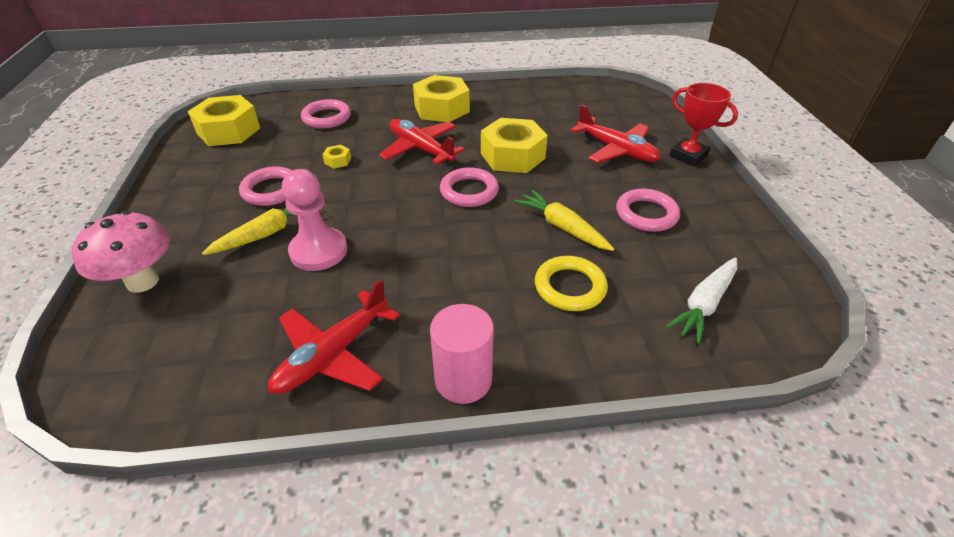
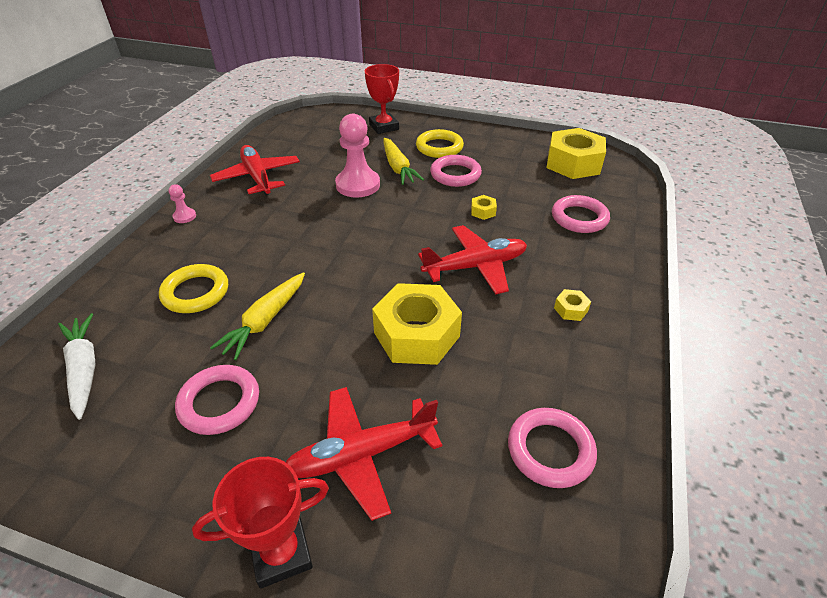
camera: 115 degrees right, 0 degrees up
(143, 282) = (384, 127): pink mushroom -> red trophy
(205, 216) = (439, 147): none -> yellow ring
(441, 108) = (571, 309): yellow nut -> yellow nut, size x0.41
(463, 379) = (184, 216): pink cylinder -> pink pawn
(469, 191) = (373, 278): pink ring -> pink ring (550, 450)
(562, 227) = (265, 321): yellow carrot -> yellow carrot turned 135 degrees clockwise

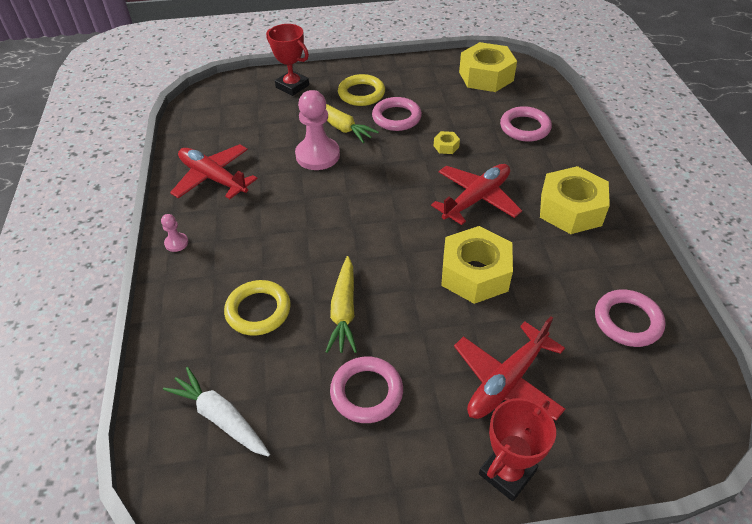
camera: 25 degrees left, 5 degrees up
(571, 309) = (571, 209): yellow nut -> yellow nut, size x2.44

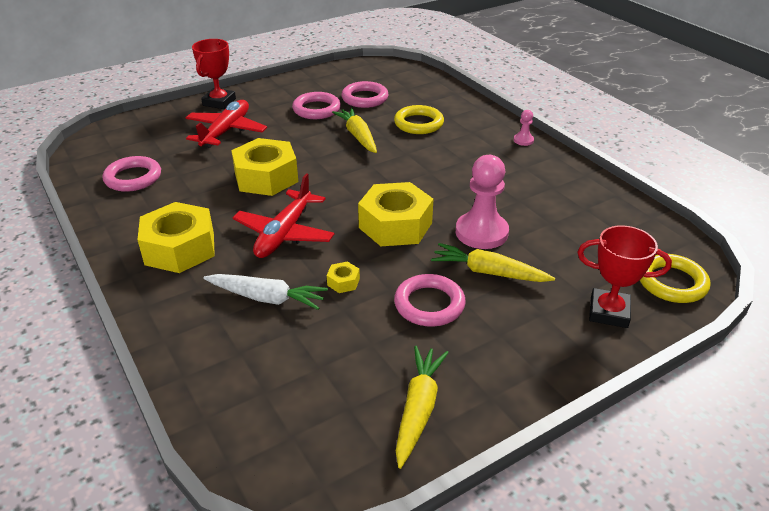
camera: 155 degrees right, 10 degrees down
(213, 178) = (558, 187): red plane -> none
(220, 417) = (395, 85): white carrot -> white carrot (267, 298)
(361, 93) = (505, 329): yellow ring -> yellow ring (672, 282)
(438, 73) = (418, 409): none -> yellow carrot
(486, 76) = (335, 427): yellow nut -> yellow nut (395, 225)
(525, 127) = (247, 339): pink ring -> pink ring (365, 98)

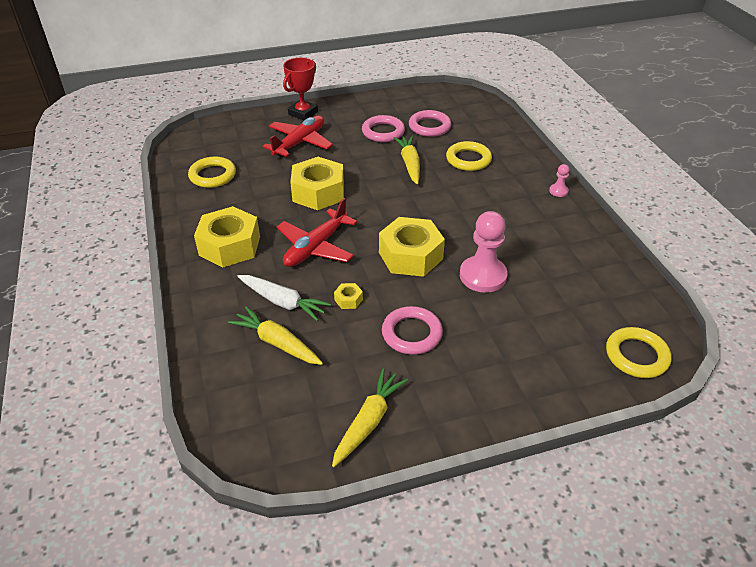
camera: 15 degrees right, 5 degrees up
(133, 178) = (212, 175): pink ring -> yellow ring
(488, 272) = (474, 314): yellow carrot -> yellow carrot (277, 343)
(608, 312) = (565, 372): red trophy -> none

